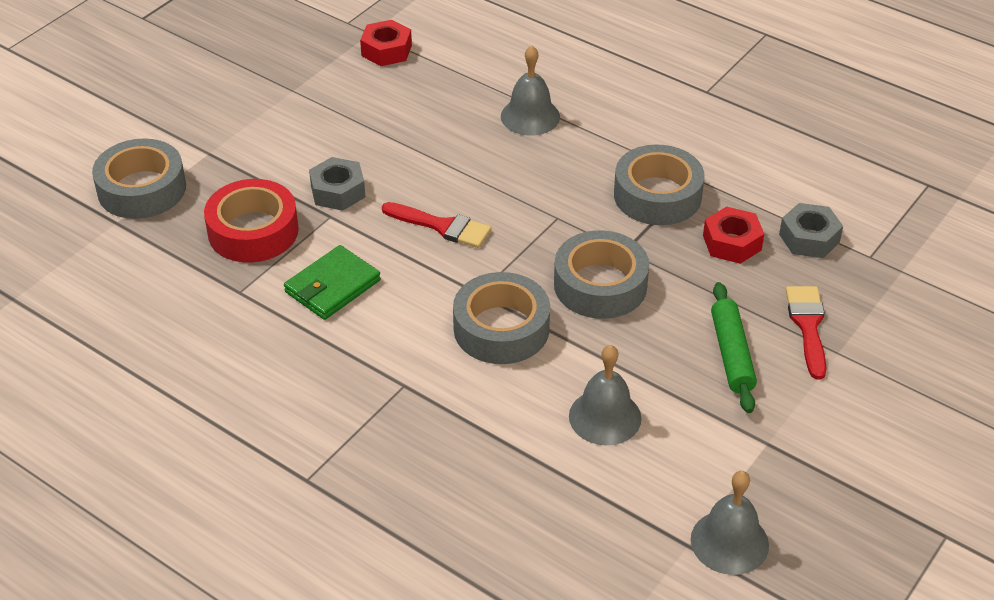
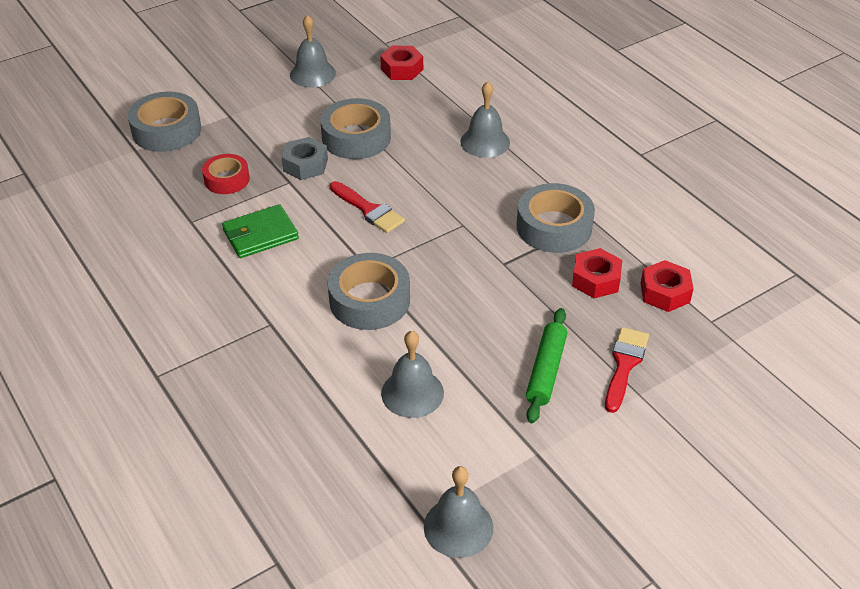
camera: 20 degrees right, 0 degrees up
(253, 231) = (227, 179): red tape -> red tape, size x0.62
(282, 79) = (312, 74): none -> grey bell
(600, 285) = (467, 286): grey tape -> grey tape (356, 137)
(809, 238) = (664, 292): grey nut -> red nut

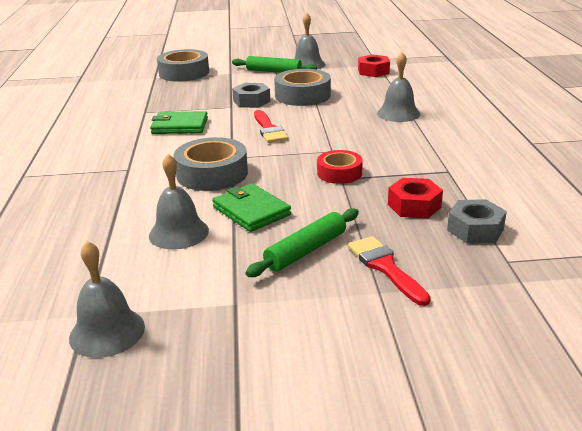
camera: 30 degrees right, 15 degrees down
(227, 179) = (192, 98): red tape -> red tape (339, 173)
(282, 98) = (273, 71): none -> green rolling pin
(456, 339) = (251, 211): none -> green wallet
(554, 227) = (408, 167): grey tape -> none
(624, 365) = (385, 267): red brush -> red brush turned 75 degrees counterclockwise
(664, 292) = (475, 229): red nut -> grey nut

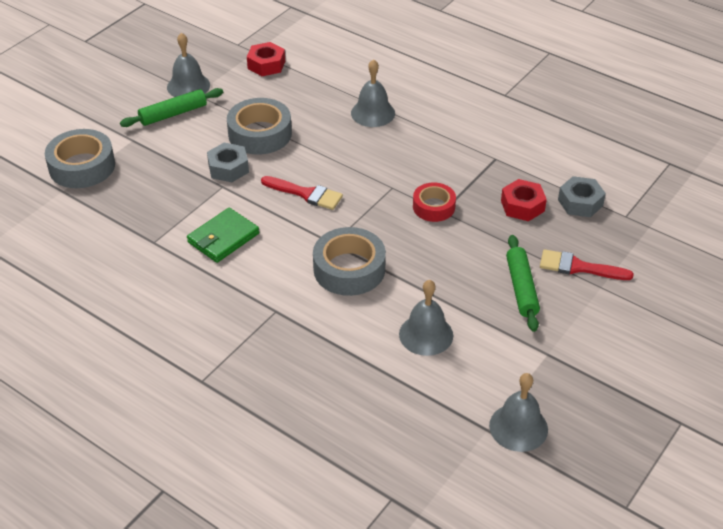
camera: 50 degrees left, 15 degrees up
(251, 211) = (437, 282): green wallet -> none

